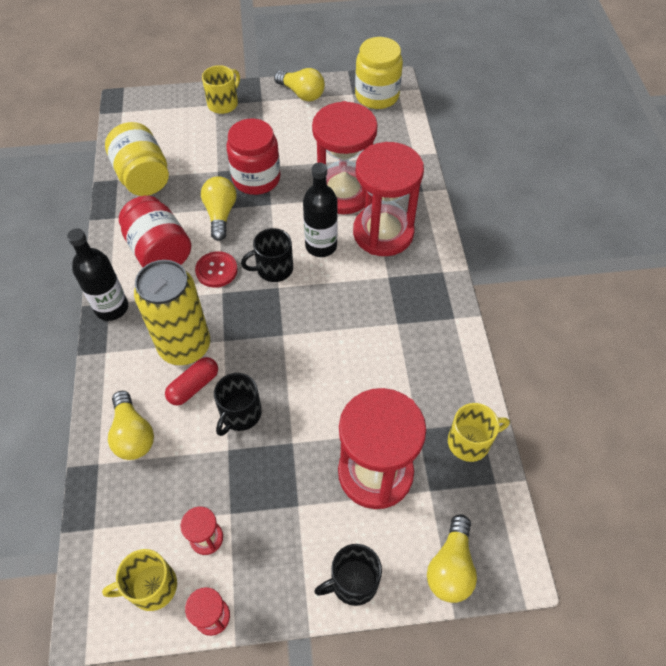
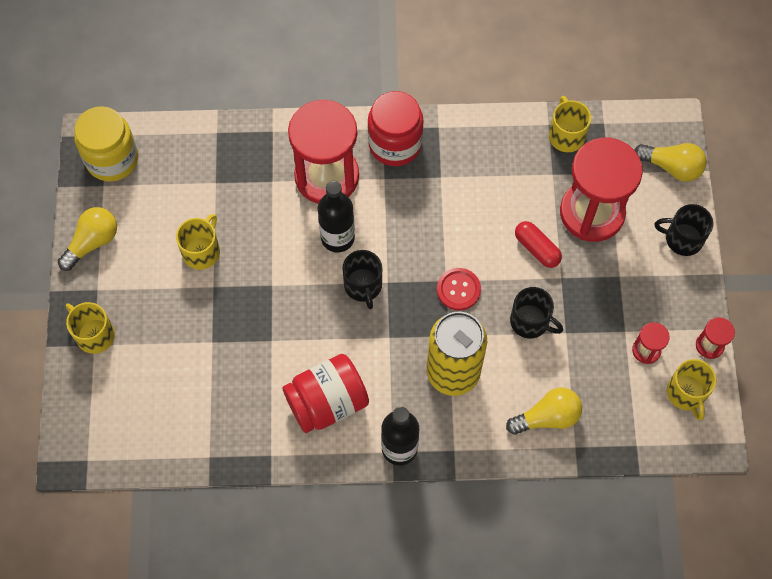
camera: 85 degrees left, 10 degrees up
(143, 177) = (210, 426): yellow jar -> none
(194, 386) = (498, 363): red capsule -> red capsule (537, 249)
(216, 270) = (359, 342): red button -> red button (458, 289)
(220, 214) = (280, 338): yellow light bulb -> none
(256, 178) = (230, 299): red jar -> red jar (395, 144)
(299, 156) = (202, 251): none -> yellow mug
(343, 193) = (265, 209): red hourglass -> none
(353, 582) = (683, 239): black mug -> black mug turned 120 degrees clockwise

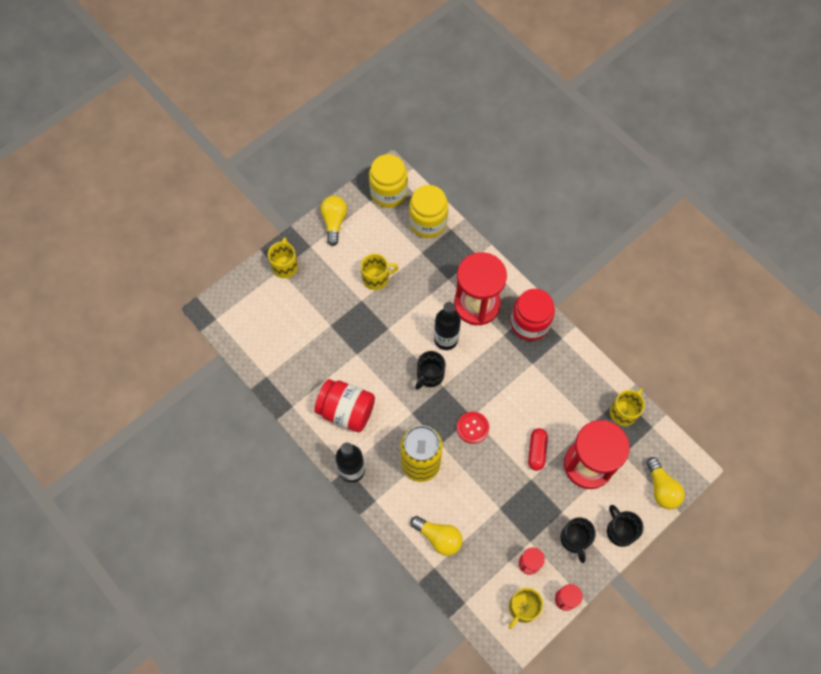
camera: 50 degrees right, 0 degrees up
(92, 242) = (334, 222): yellow light bulb -> yellow light bulb turned 90 degrees counterclockwise
(187, 148) = (428, 222): none -> yellow jar
(530, 321) = (488, 482): black mug -> black mug (575, 539)

